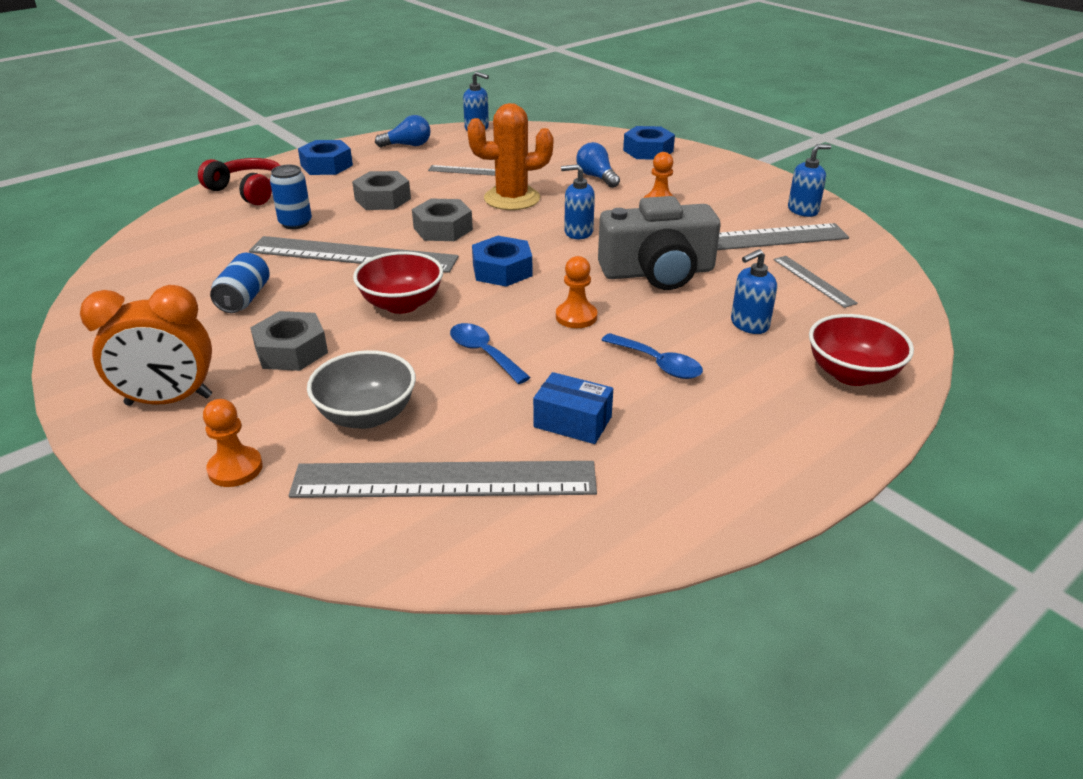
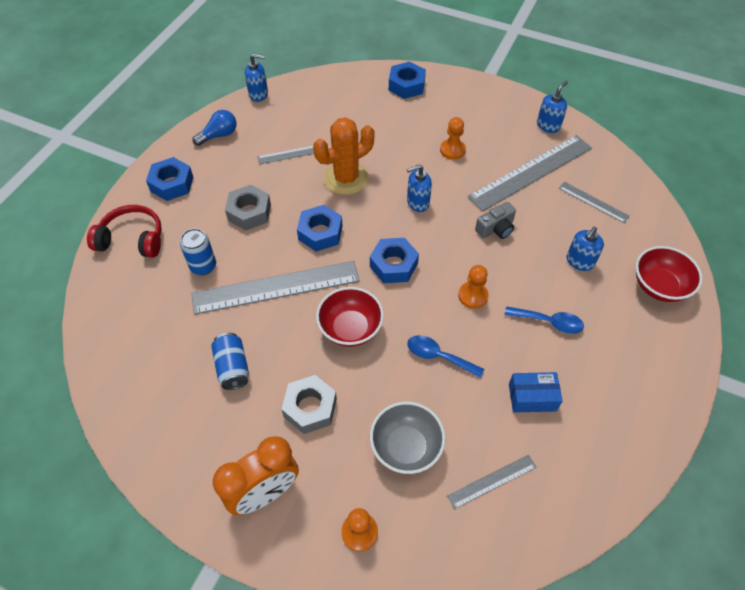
camera: 25 degrees left, 20 degrees up
(443, 229) = (320, 233): grey nut -> blue nut
(444, 480) = (492, 481): grey ruler -> grey ruler, size x0.48
(596, 177) = (390, 131): blue light bulb -> none
(658, 272) = (496, 228): grey camera -> grey camera, size x0.49

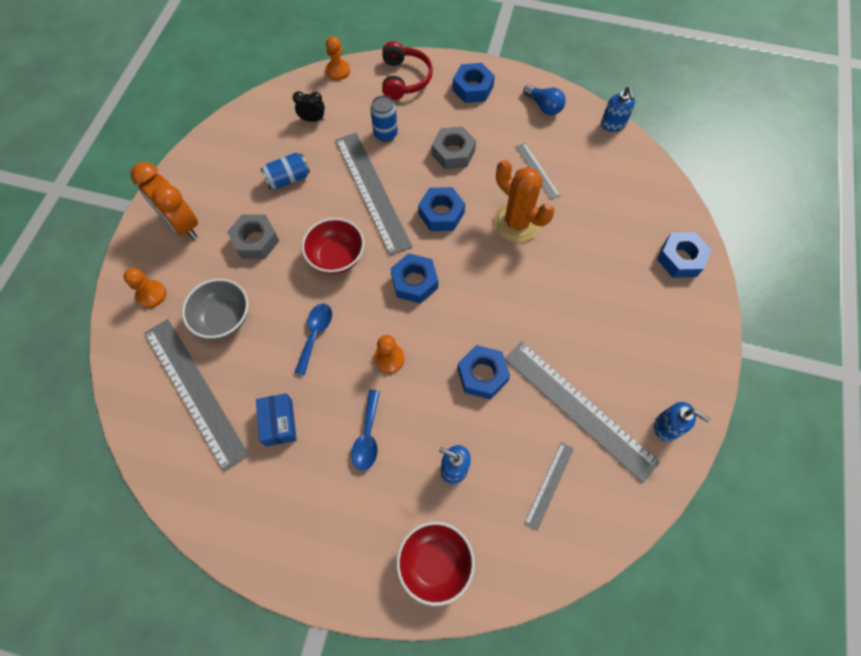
camera: 80 degrees right, 10 degrees up
(154, 335) = (312, 119): none -> black clock
(417, 202) = (500, 293): blue soap dispenser -> none
(452, 150) = (589, 319): orange pawn -> orange pawn (338, 71)
(492, 481) = (194, 391): grey ruler -> grey ruler, size x2.06
(496, 228) = (482, 375): grey camera -> blue nut

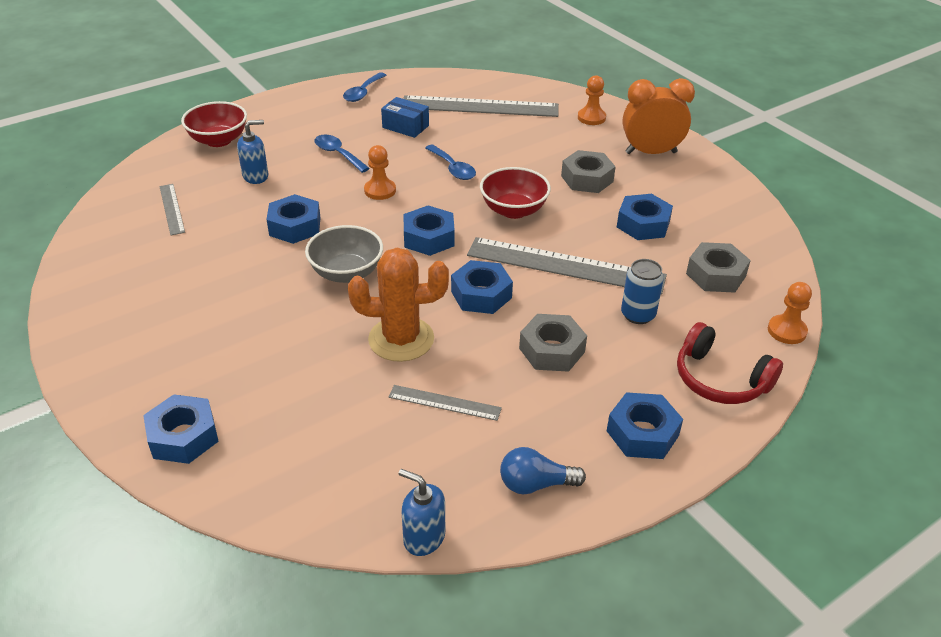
camera: 130 degrees right, 25 degrees down
(223, 318) = (526, 137): grey bowl -> grey bowl (346, 273)
(245, 518) = (363, 93): none -> blue spoon
(288, 179) = (643, 224): blue can -> blue nut
(312, 119) = (716, 275): black clock -> grey nut
(579, 409) = (188, 257): grey ruler -> none
(667, 426) = (93, 294): blue soap dispenser -> none

